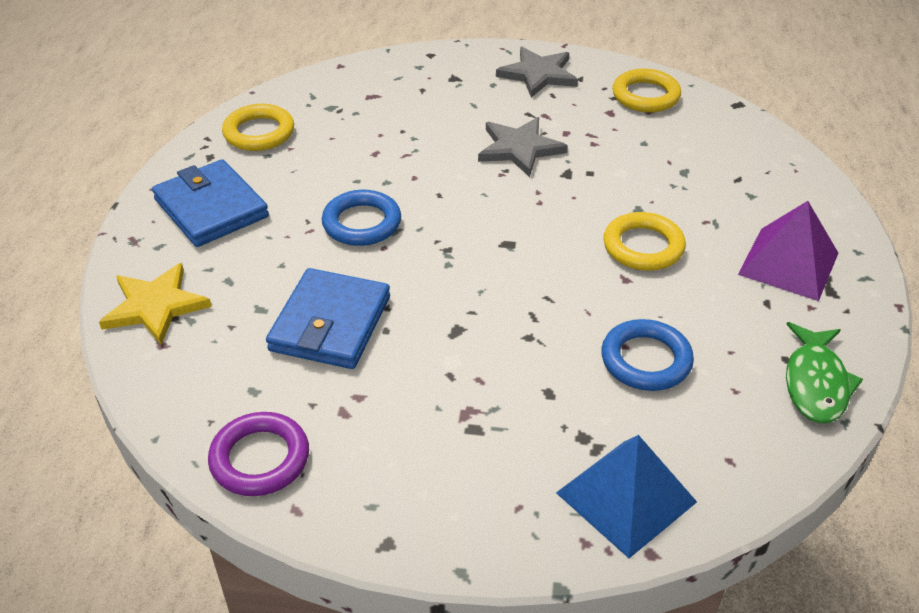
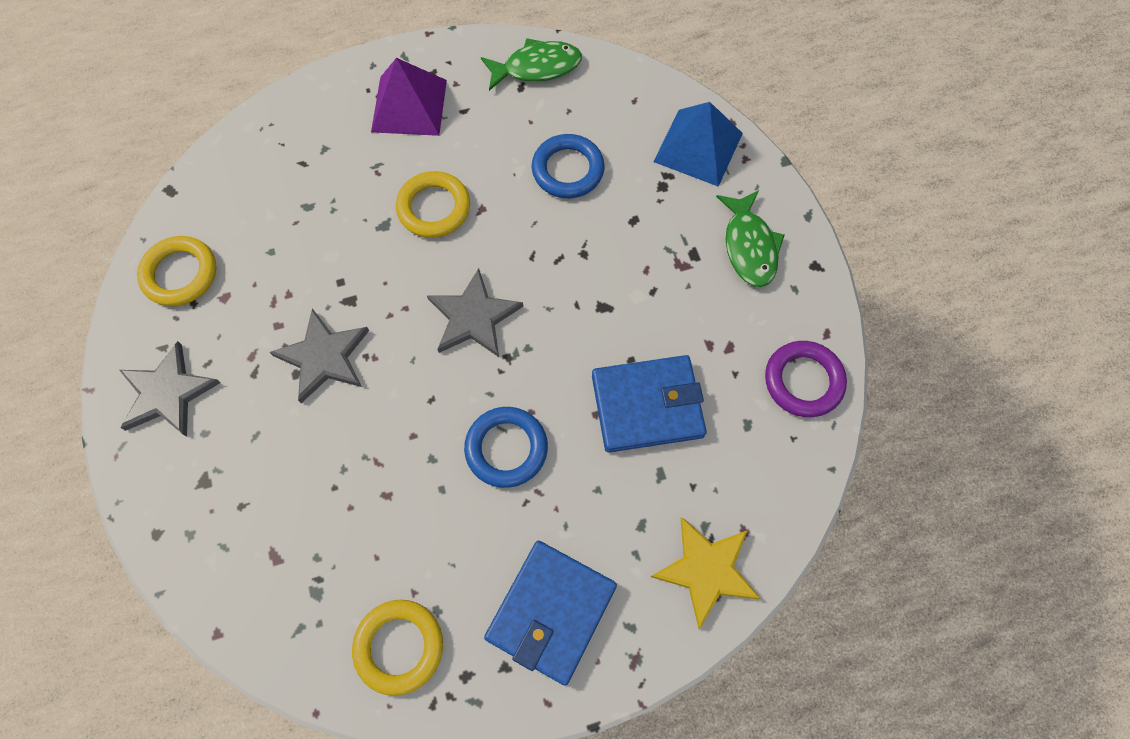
camera: 115 degrees left, 25 degrees up
(453, 486) = (749, 246): none -> green fish
(503, 239) = (473, 317): none -> grey star

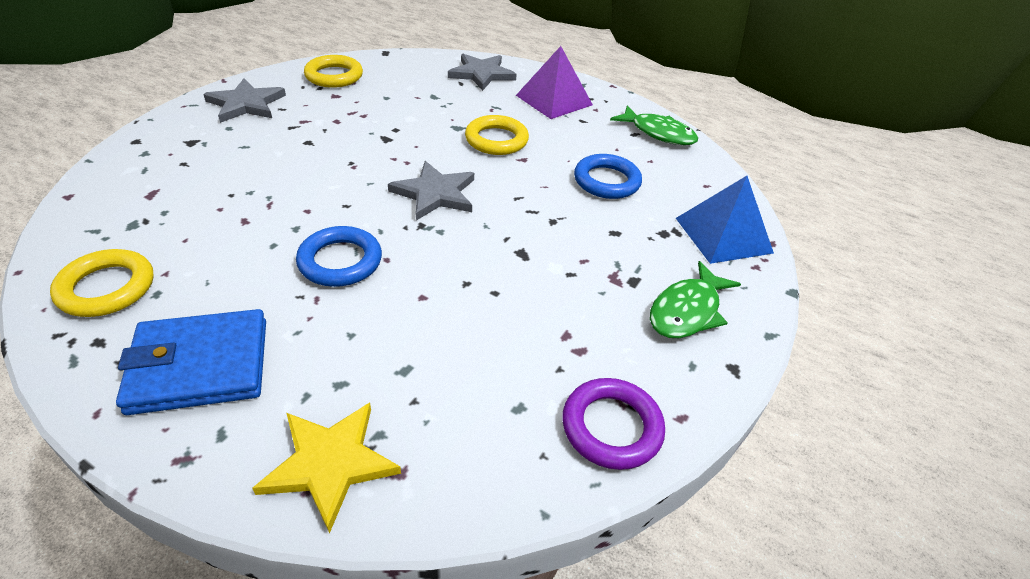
camera: 45 degrees right, 25 degrees down
(324, 357) = (332, 146): grey star -> grey star (481, 74)
(647, 406) = (463, 325): blue wallet -> none

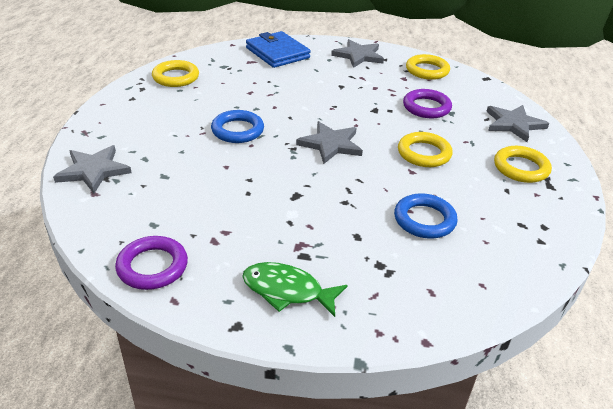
camera: 70 degrees right, 5 degrees down
(200, 365) = (139, 117): blue wallet -> blue wallet (277, 53)
(329, 463) = (93, 170): yellow star -> grey star
(411, 105) = (426, 107): none -> purple ring
(554, 100) = (521, 168): purple pyramid -> yellow ring
(658, 133) = (541, 240): green fish -> none
(723, 235) = (409, 304): blue pyramid -> none

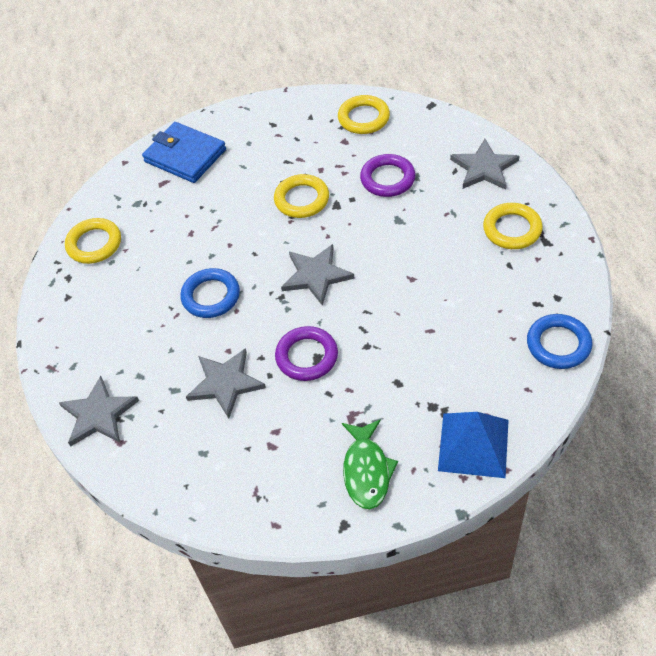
camera: 15 degrees left, 15 degrees up
(152, 266) = (233, 499): purple ring -> purple ring (307, 356)
(287, 291) = (367, 470): green fish -> green fish turned 90 degrees counterclockwise
(358, 56) = (278, 123): grey star -> grey star (225, 383)
(403, 309) = (473, 445): none -> blue pyramid
(424, 153) = (413, 249): yellow ring -> yellow ring (302, 199)
(424, 220) = (449, 336): blue ring -> blue ring (558, 344)

